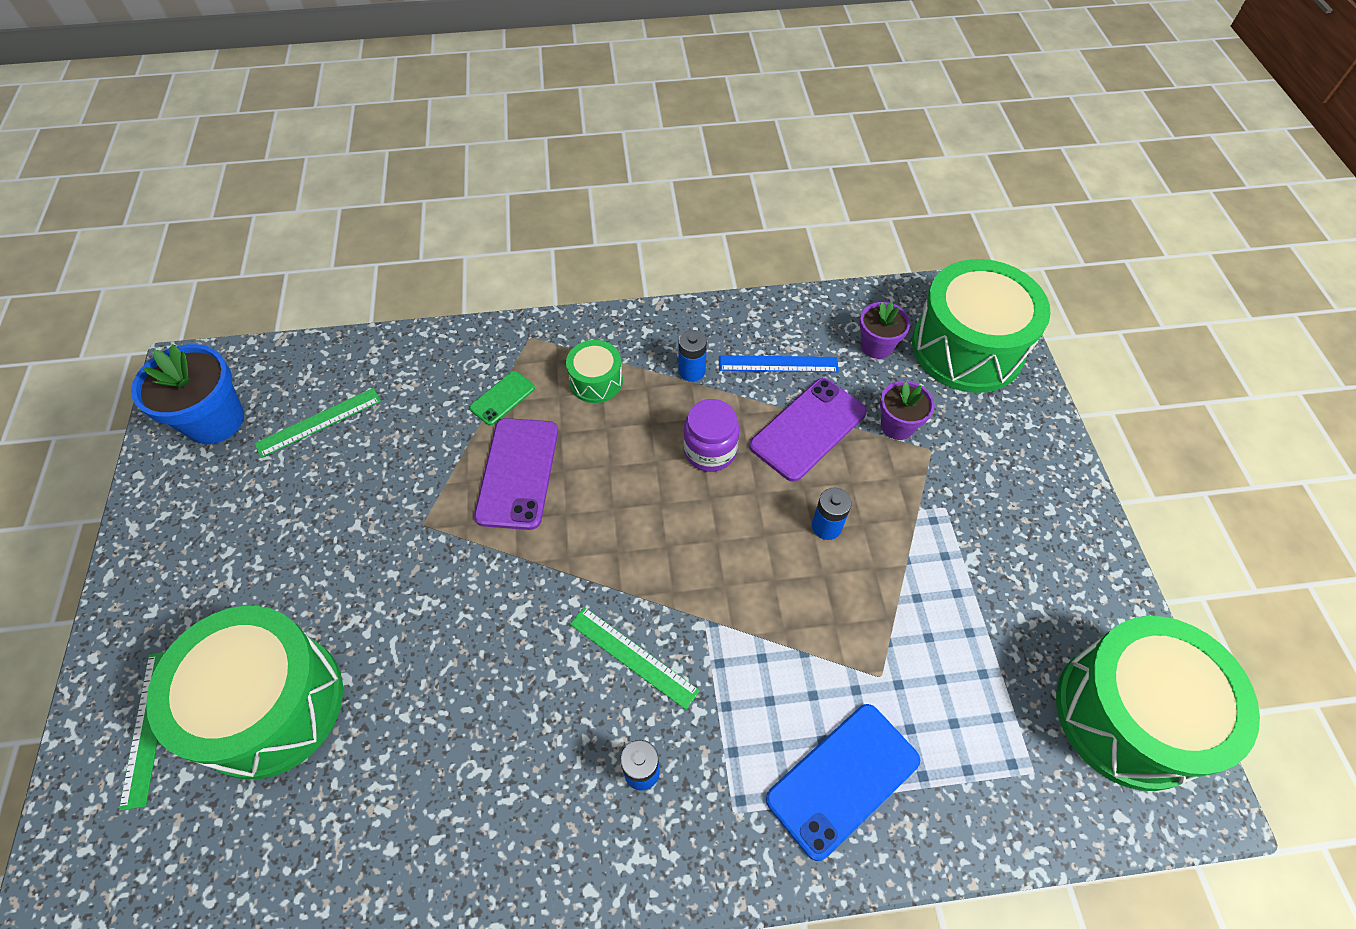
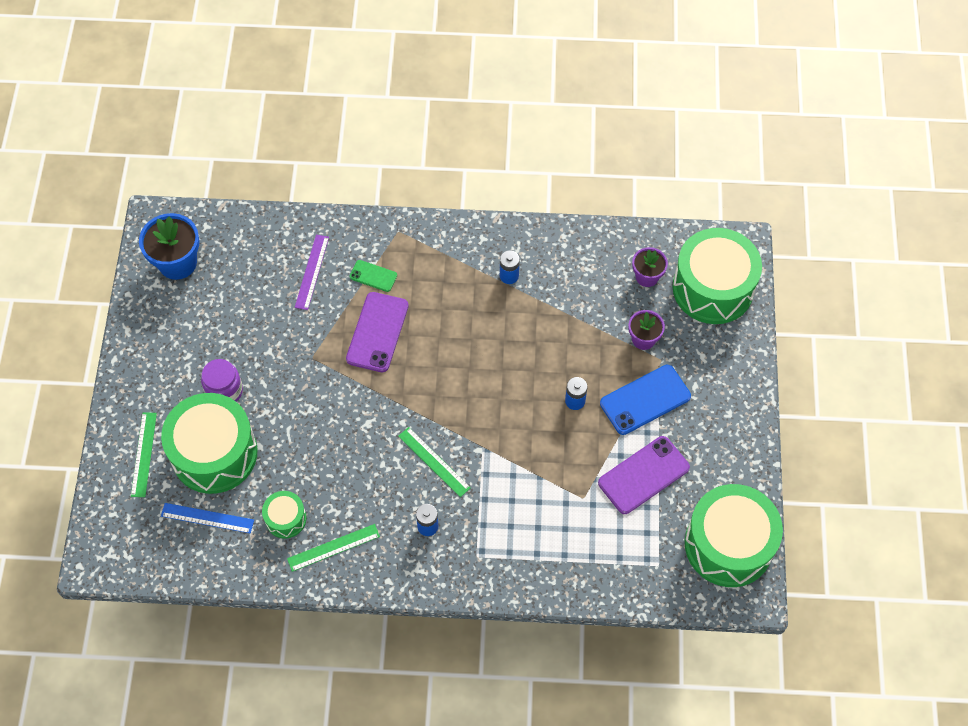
camera: 10 degrees right, 5 degrees up
(319, 422) = (247, 274): green ruler -> green ruler (333, 547)
(413, 405) = (312, 272): none -> purple ruler
(502, 398) = (373, 276): green phone -> green phone turned 60 degrees clockwise
(596, 381) = (440, 273): green drum -> green drum (285, 519)
(710, 451) = (509, 337): purple jar -> purple jar (224, 391)
(778, 364) = (572, 279): blue ruler -> blue ruler (207, 518)
(808, 429) = (580, 332): purple phone -> purple phone (643, 475)
(843, 779) = (544, 550): blue phone -> blue phone (645, 400)

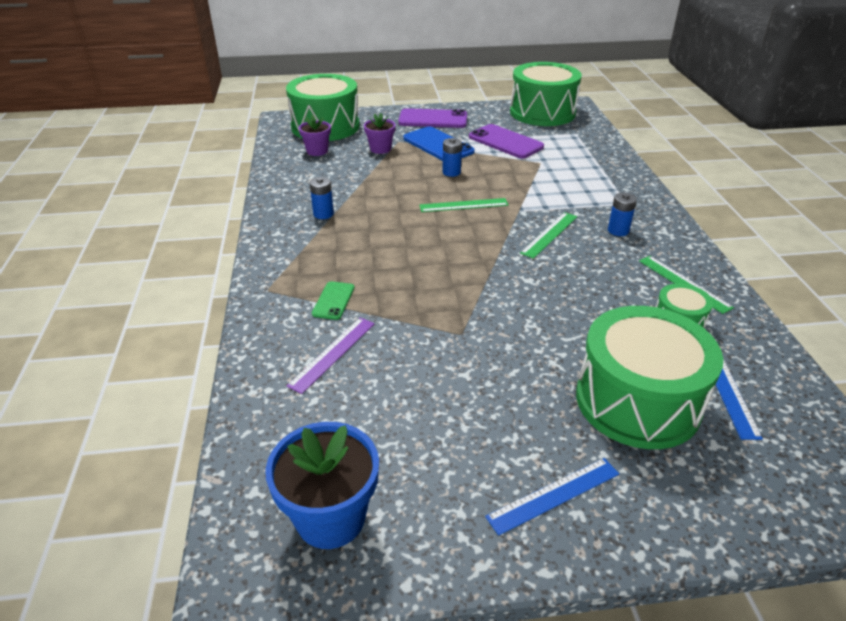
camera: 100 degrees left, 25 degrees down
(144, 454) = (687, 483): green ruler -> green ruler (463, 205)
(158, 378) = (554, 495): none -> blue ruler
(224, 391) = (541, 408): purple jar -> none
(312, 272) = (333, 353): purple ruler -> purple ruler turned 60 degrees counterclockwise
(377, 332) = (411, 288): purple phone -> purple phone (433, 119)

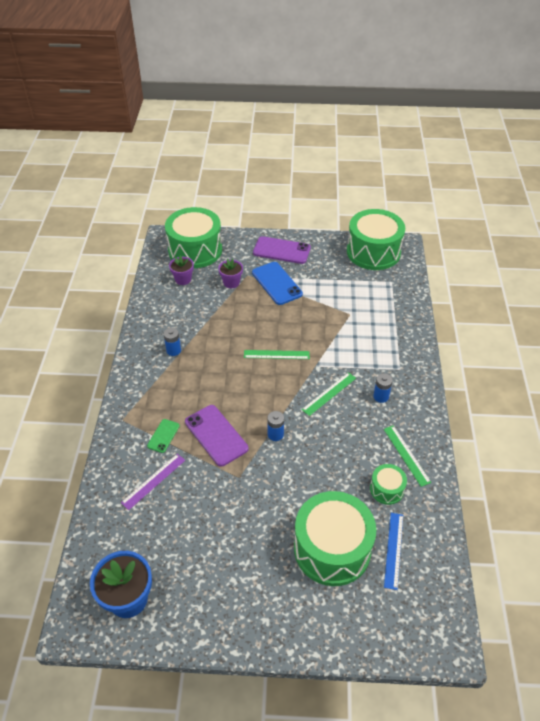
camera: 10 degrees right, 10 degrees up
(451, 172) = (278, 317): blue battery -> blue battery (275, 434)
(505, 142) = (331, 286): purple phone -> purple phone (216, 435)
(554, 495) = (256, 606): blue ruler -> none

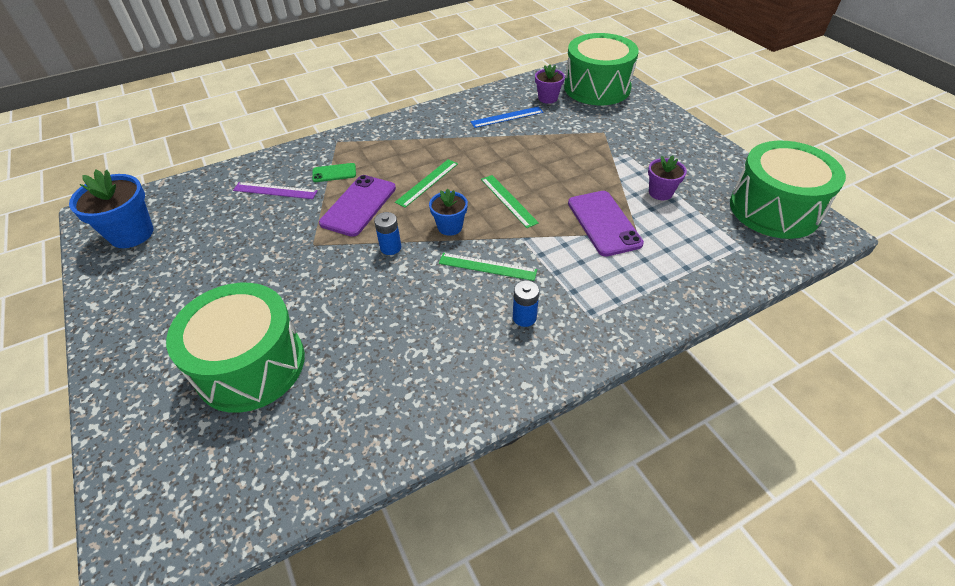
camera: 60 degrees right, 0 degrees up
(173, 350) = (447, 133): blue battery -> none
(231, 282) = (579, 127): purple flower pot -> purple flower pot (660, 192)
(276, 283) = (616, 156): blue phone -> none
(279, 395) = (450, 227): none -> blue flower pot
(281, 250) = (672, 139): purple phone -> purple phone (604, 223)
(386, 489) = (371, 385): green drum -> none
(393, 550) = (275, 432): blue ruler -> blue ruler (507, 117)
(406, 455) = (443, 384): green ruler -> green ruler (427, 182)

